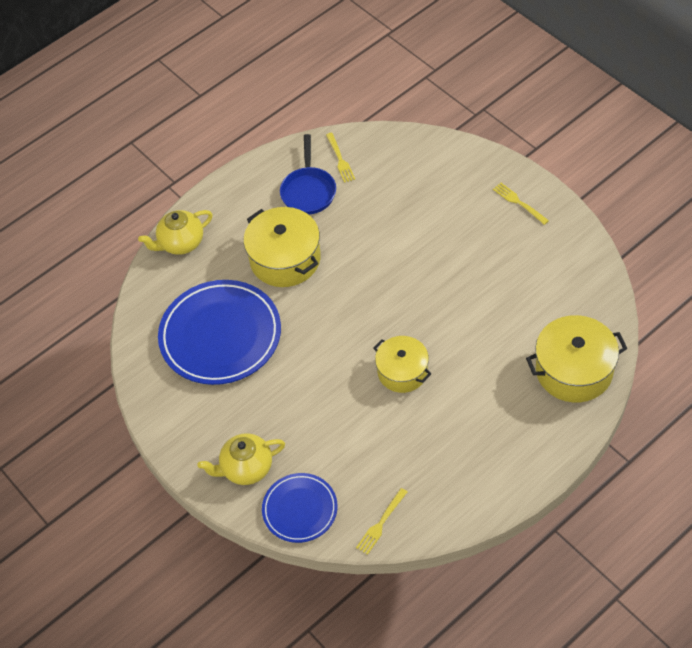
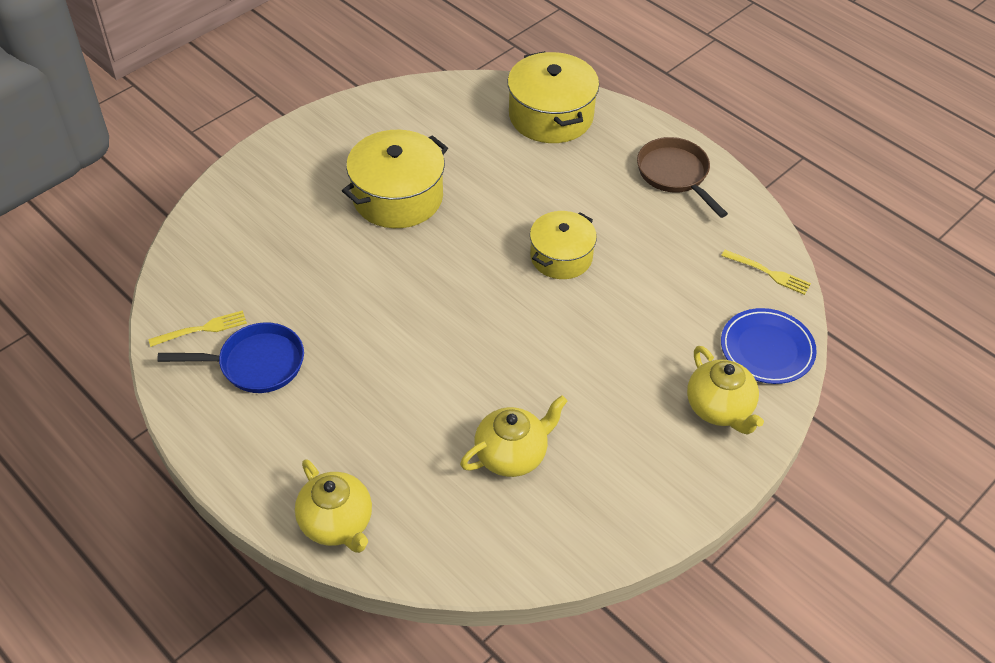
camera: 100 degrees left, 5 degrees down
(220, 336) = (512, 455): blue plate -> yellow teapot
(285, 259) = (379, 385): yellow pot -> yellow pot (398, 197)
(500, 463) = (675, 174): none -> brown pan
(519, 203) = (309, 152): yellow fork -> none

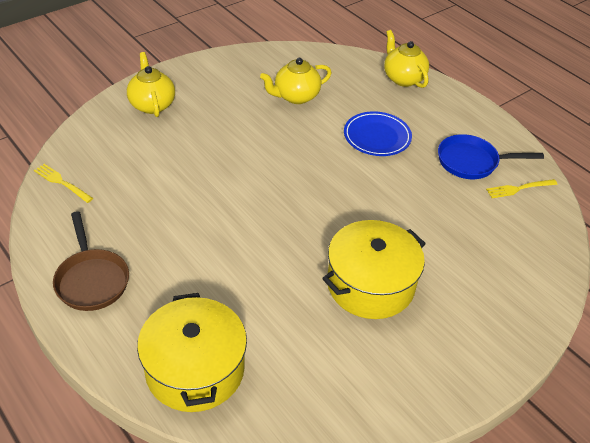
camera: 175 degrees left, 5 degrees down
(561, 257) = (229, 213): yellow pot -> none
(767, 349) = (98, 133): blue plate -> blue plate (377, 137)

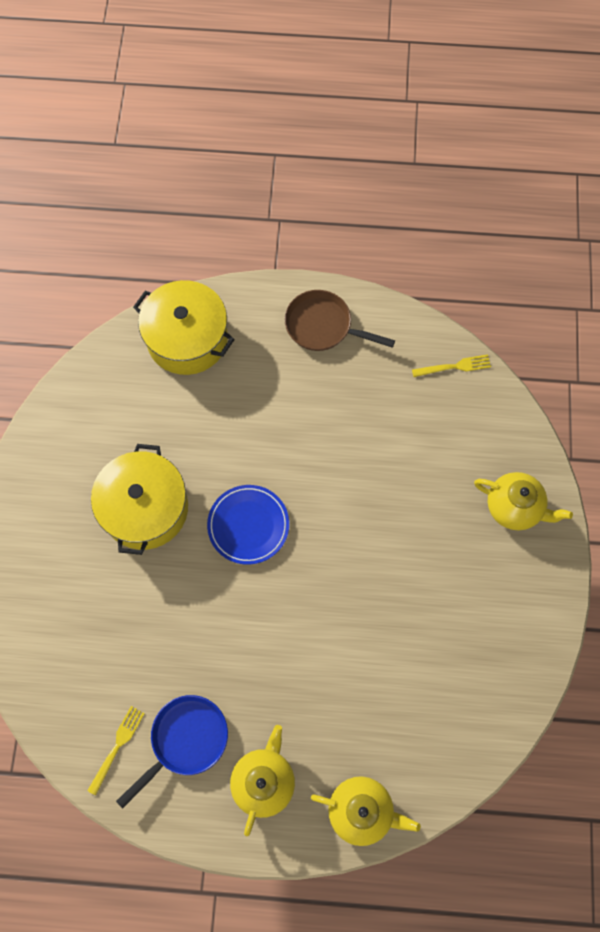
camera: 135 degrees right, 25 degrees up
(296, 96) = (421, 657): yellow teapot -> yellow teapot (263, 780)
(377, 137) = (295, 681): blue plate -> blue plate (248, 525)

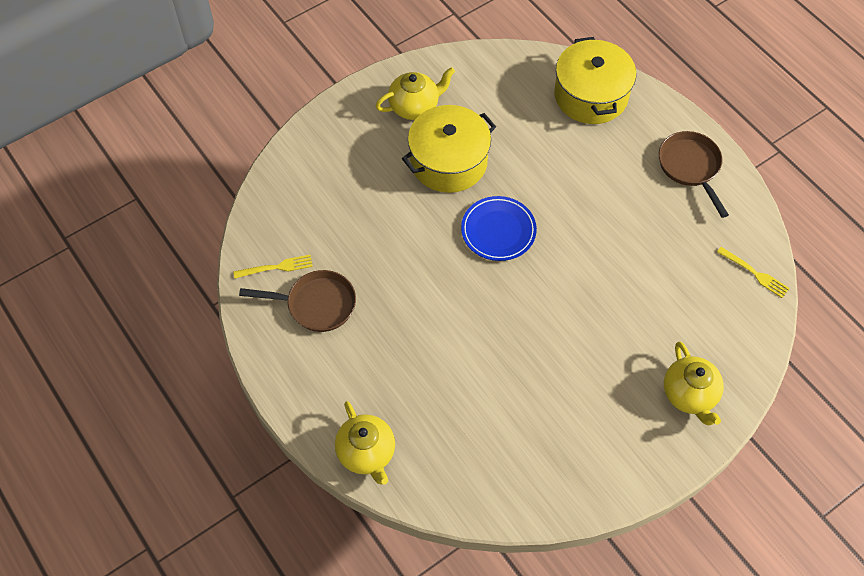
camera: 50 degrees right, 10 degrees down
(185, 740) = (316, 304): blue pan -> brown pan
(263, 780) = (332, 373): yellow teapot -> yellow teapot (415, 106)

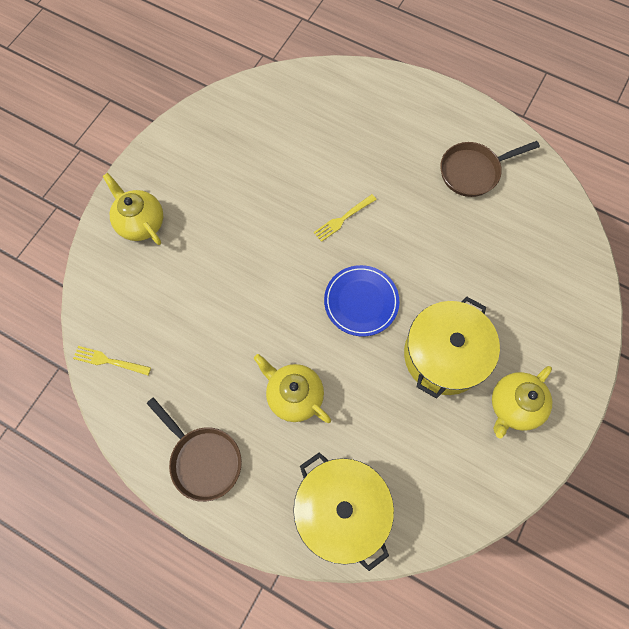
camera: 155 degrees right, 10 degrees up
(276, 267) = (526, 187): yellow fork -> yellow fork (343, 219)
(367, 453) = (367, 85): yellow teapot -> yellow teapot (294, 395)

